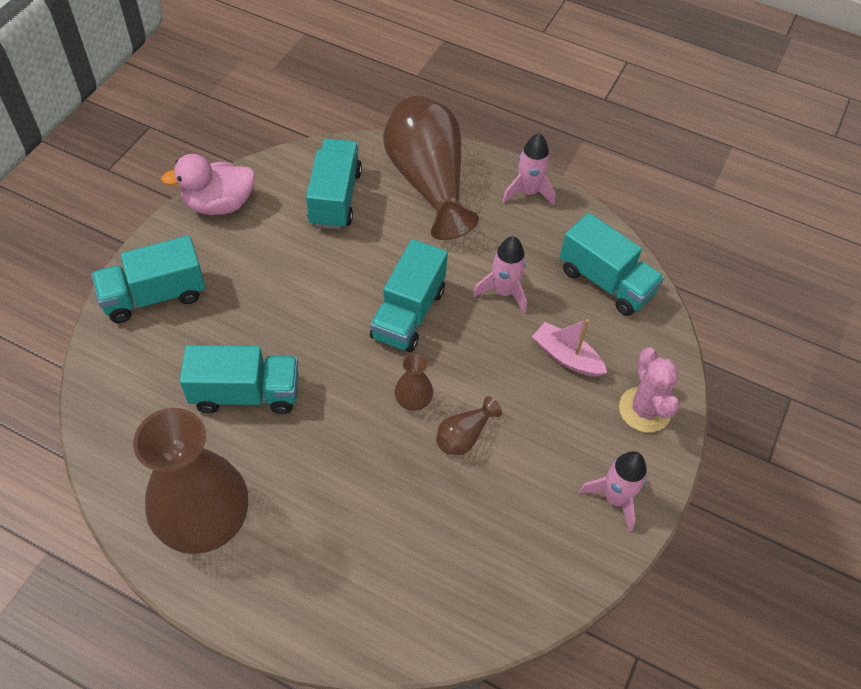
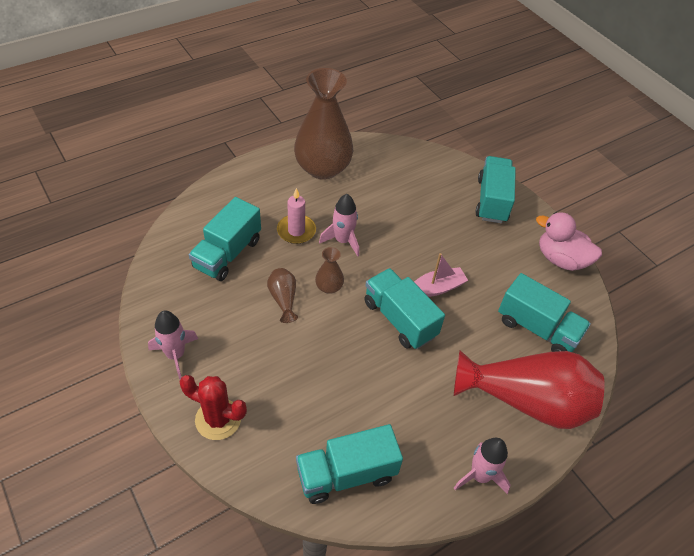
camera: 120 degrees right, 5 degrees down
(219, 204) = (561, 259): pink duck -> pink duck turned 75 degrees counterclockwise
(245, 393) = (391, 212): turquoise truck -> turquoise truck (227, 253)
(349, 484) = (296, 231): none -> pink candle
(428, 183) = (526, 401): brown vase -> red vase
(503, 292) = (382, 390): pink rocket -> pink rocket (343, 241)
(566, 357) = (297, 396): pink boat -> pink boat (437, 288)
(644, 410) = (218, 419): pink cactus -> red cactus

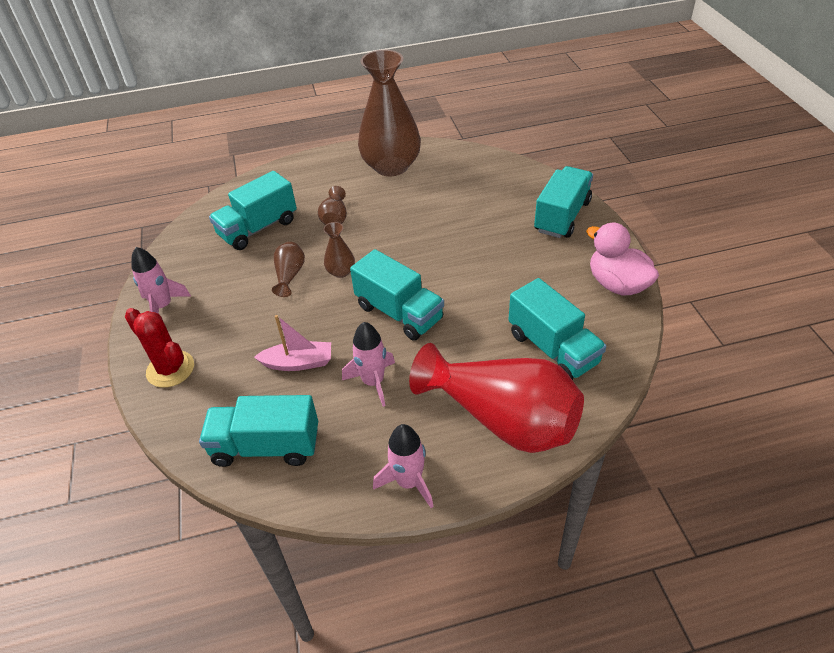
camera: 25 degrees right, 5 degrees down
(296, 231) = (335, 217): pink candle -> brown vase
(343, 241) = (377, 232): pink rocket -> pink rocket (373, 382)
(399, 319) = (399, 313): turquoise truck -> turquoise truck turned 150 degrees clockwise
(437, 288) = (455, 290): pink boat -> pink boat (298, 363)

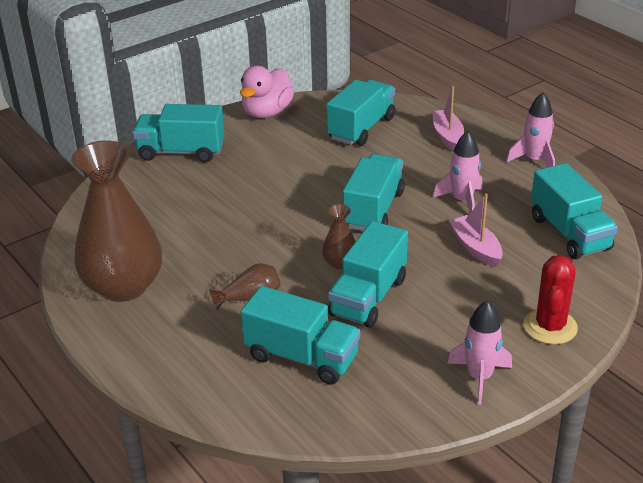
camera: 115 degrees left, 10 degrees down
(289, 276) = (368, 297): brown vase -> turquoise truck
(502, 419) = (447, 136): red vase -> pink boat

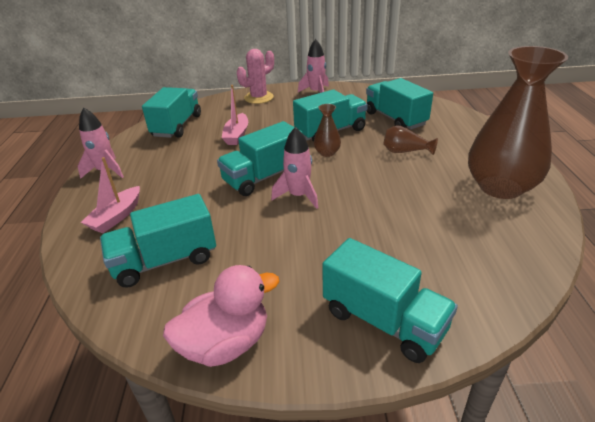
camera: 145 degrees left, 0 degrees up
(462, 201) = (198, 162): pink rocket -> pink rocket (299, 196)
(550, 327) = (259, 98): red cactus -> pink cactus

